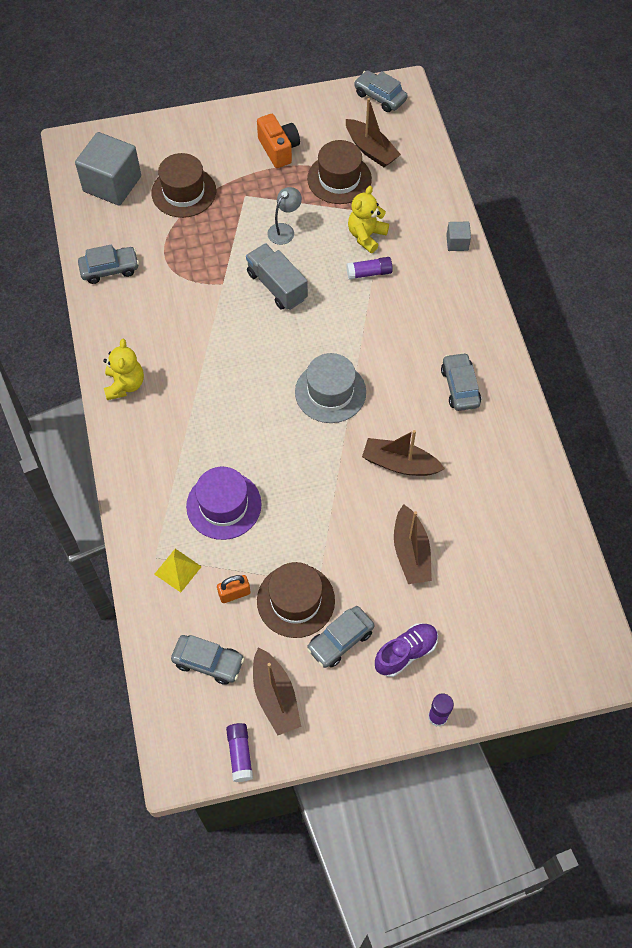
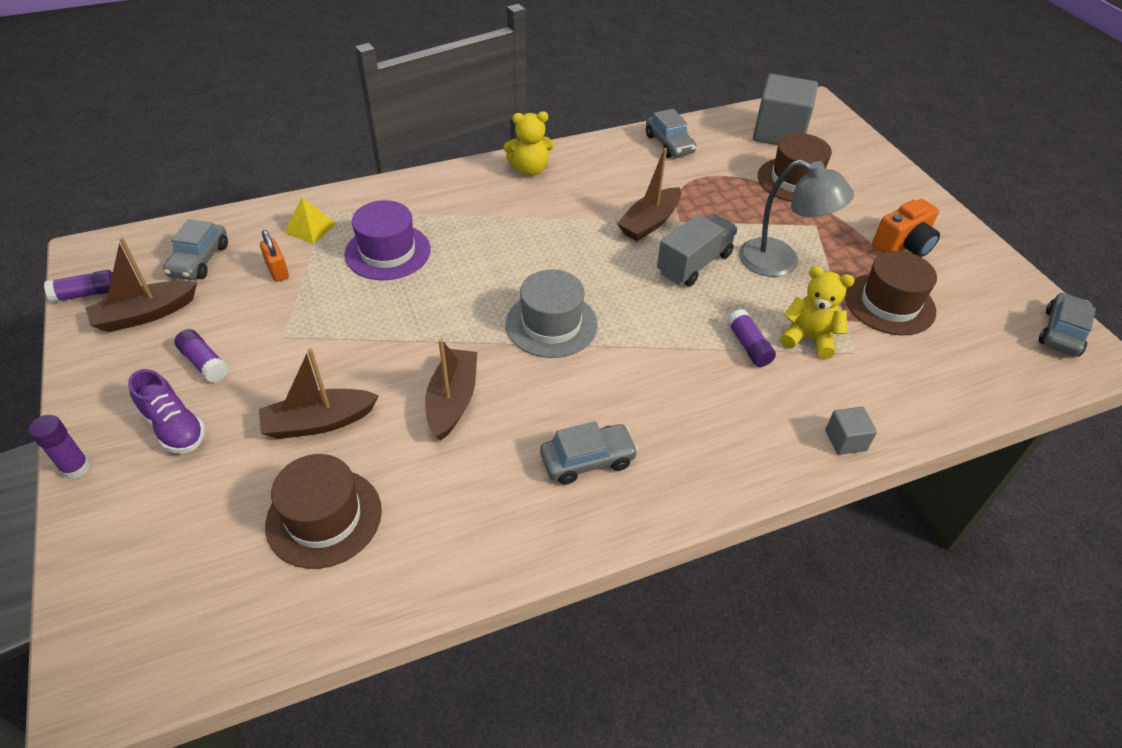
camera: 80 degrees right, 15 degrees down
(284, 230) = (781, 262): grey lamp -> grey lamp, size x1.72
(295, 600) = (262, 320): brown hat -> brown hat (324, 517)
(340, 640) = (204, 363): grey car -> purple glue stick
(371, 150) = (959, 331): brown boat -> brown boat (649, 222)

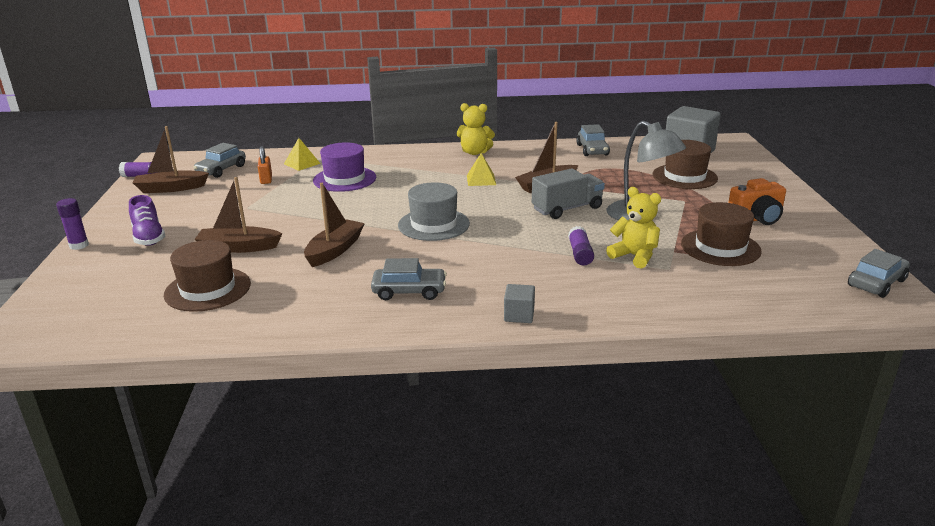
camera: 20 degrees right, 20 degrees down
(204, 363) = (189, 213): purple glue stick -> none
(565, 224) = (481, 180): none -> yellow pyramid
(845, 440) = (625, 312): grey cube -> grey cube (519, 315)

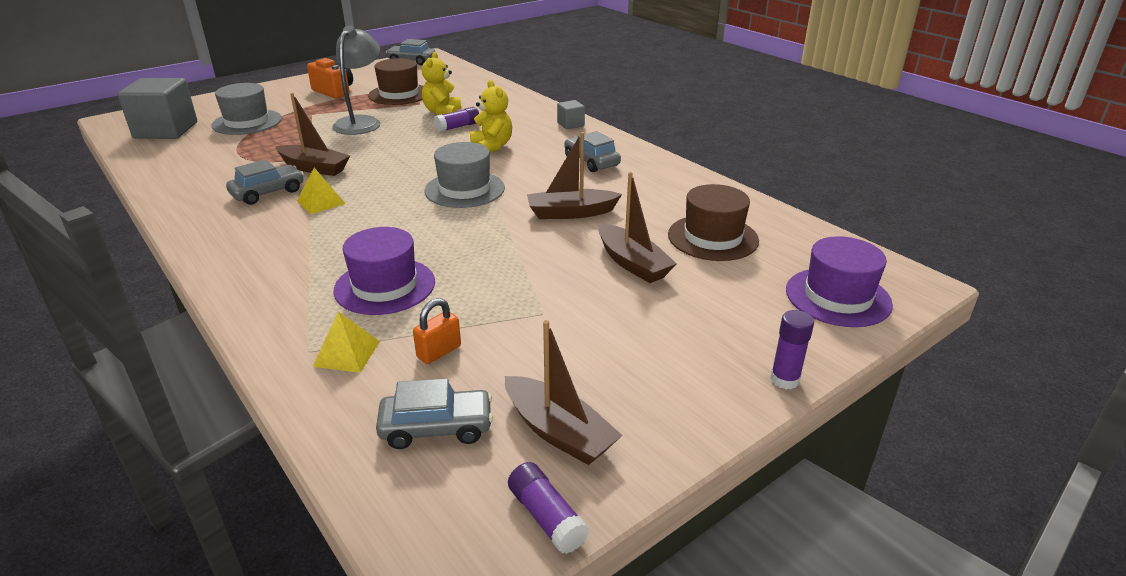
camera: 125 degrees left, 5 degrees up
(72, 299) = (838, 297): none -> purple hat
(149, 237) = (695, 337): purple shoe -> none
(475, 152) = (216, 233): yellow teddy bear -> yellow teddy bear (492, 146)
(567, 209) = (370, 148): grey truck -> none
(592, 150) = (175, 171): grey car -> grey car (268, 192)
(684, 177) = (247, 122): brown hat -> grey hat

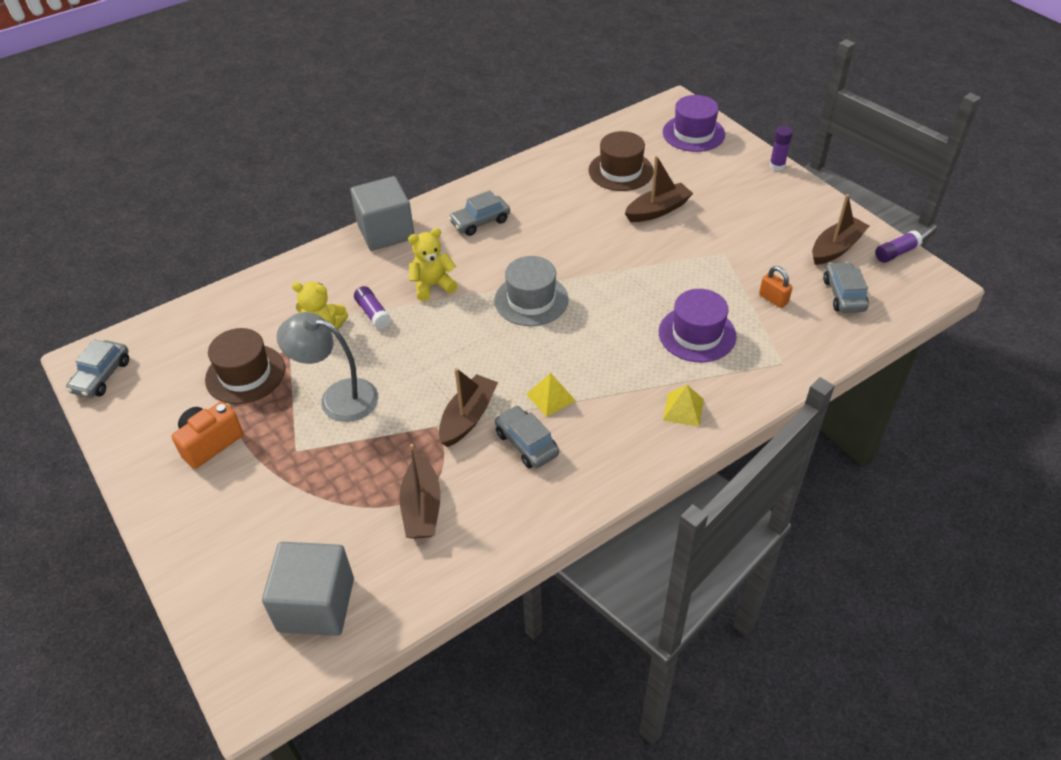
camera: 85 degrees left, 15 degrees up
(247, 122) = (307, 516): grey hat -> none
(347, 353) = (782, 343): yellow pyramid -> yellow pyramid (683, 409)
(570, 124) = (386, 232): grey cube -> grey cube, size x2.17
(571, 213) = (580, 237): brown boat -> brown boat (422, 507)

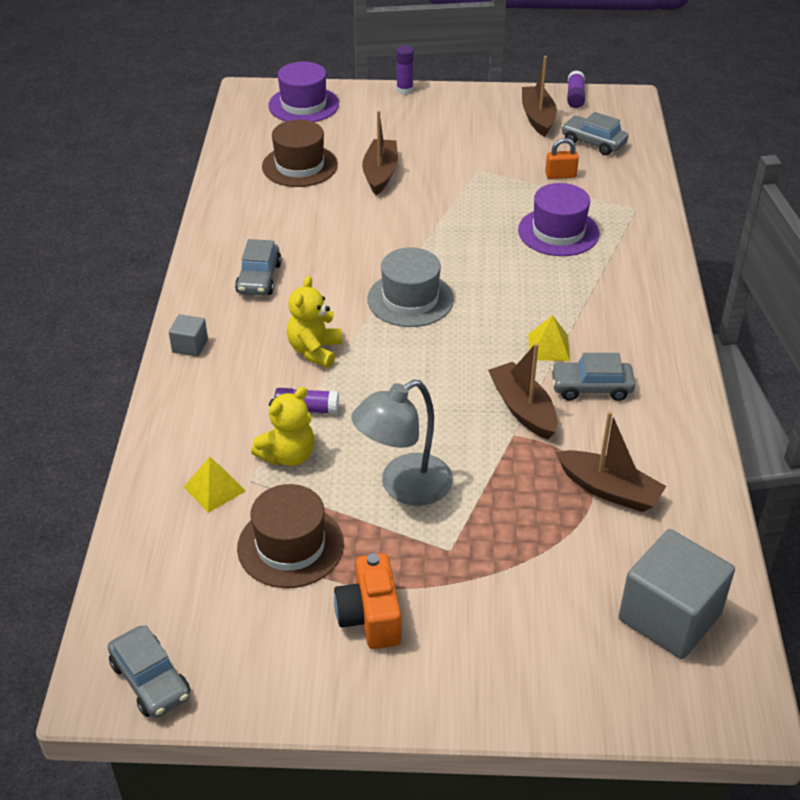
camera: 55 degrees left, 5 degrees down
(386, 232) = (190, 346): grey cube -> grey cube, size x0.46
(683, 409) = (636, 282): yellow pyramid -> yellow pyramid (214, 489)

